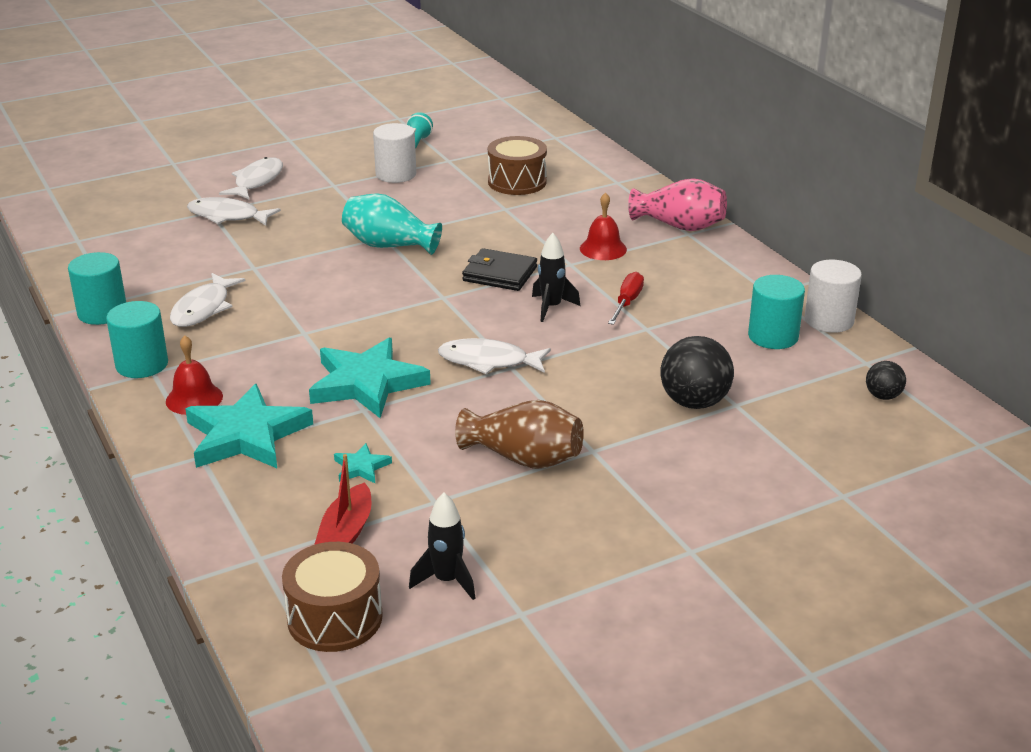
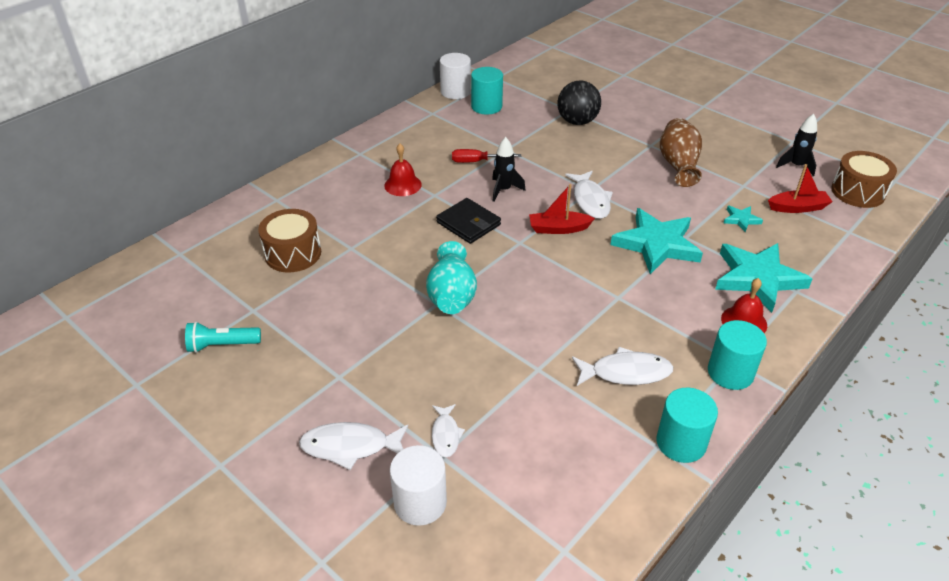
camera: 110 degrees left, 10 degrees up
(228, 216) = (446, 435): white fish -> white fish, size x0.61
(396, 174) = (298, 337): white cylinder -> white cylinder (420, 502)
(448, 326) = (558, 229): none -> red boat
(500, 274) = (468, 223): black wallet -> black wallet turned 45 degrees counterclockwise
(679, 226) = (349, 158): pink vase -> none
(883, 396) = (527, 71): black ball -> none

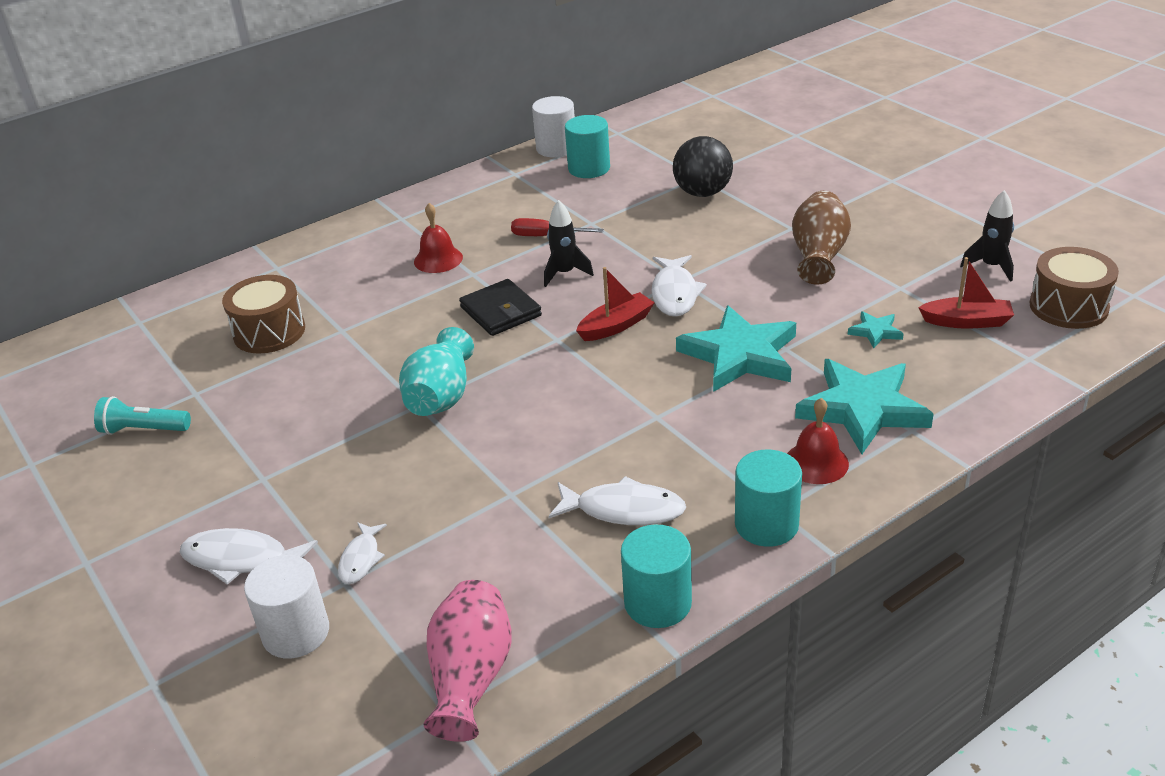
camera: 15 degrees right, 5 degrees down
(558, 229) = (616, 326): red boat -> red boat turned 135 degrees clockwise
(571, 520) = (471, 677): none -> pink vase

